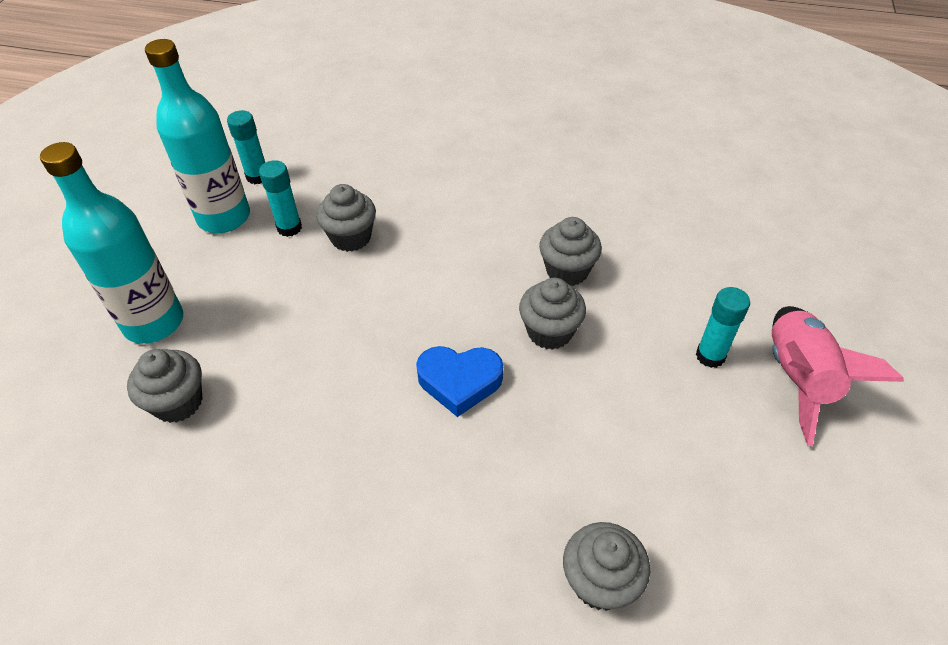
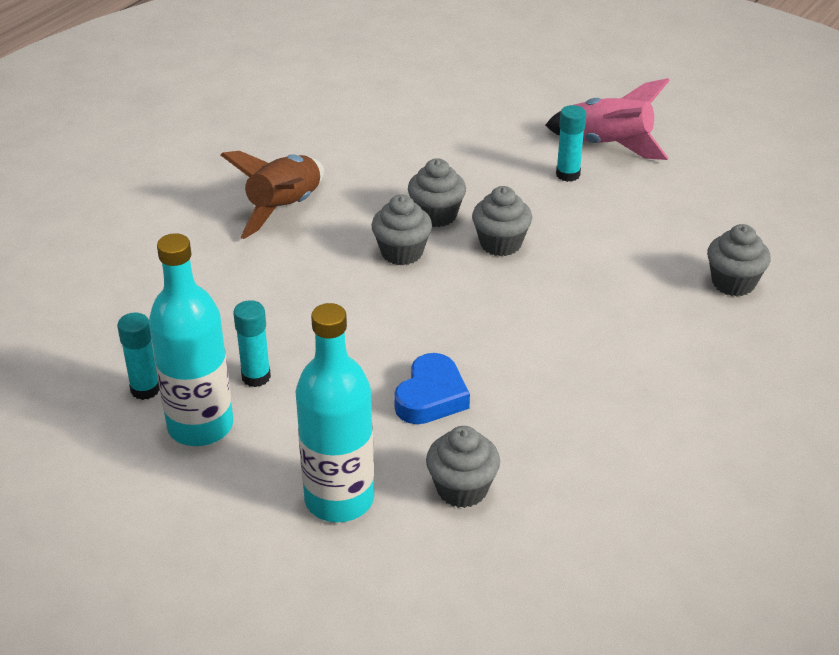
camera: 70 degrees left, 10 degrees down
(351, 237) = (303, 335): grey cupcake -> grey cupcake (402, 252)
(459, 381) = (528, 305): blue heart -> blue heart (431, 397)
(516, 173) = (285, 208): none -> brown rocket

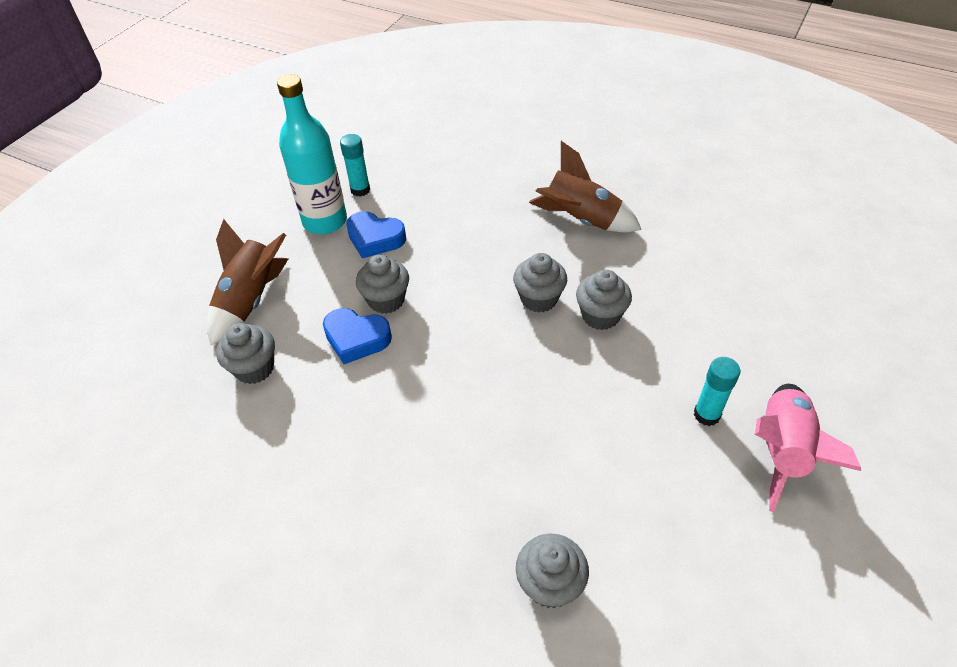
camera: 85 degrees right, 10 degrees up
(256, 377) = (375, 238): turquoise glue stick -> blue heart
(339, 499) = (251, 300): turquoise bottle -> brown rocket
(500, 244) = (569, 367): grey cupcake -> grey cupcake (386, 300)

